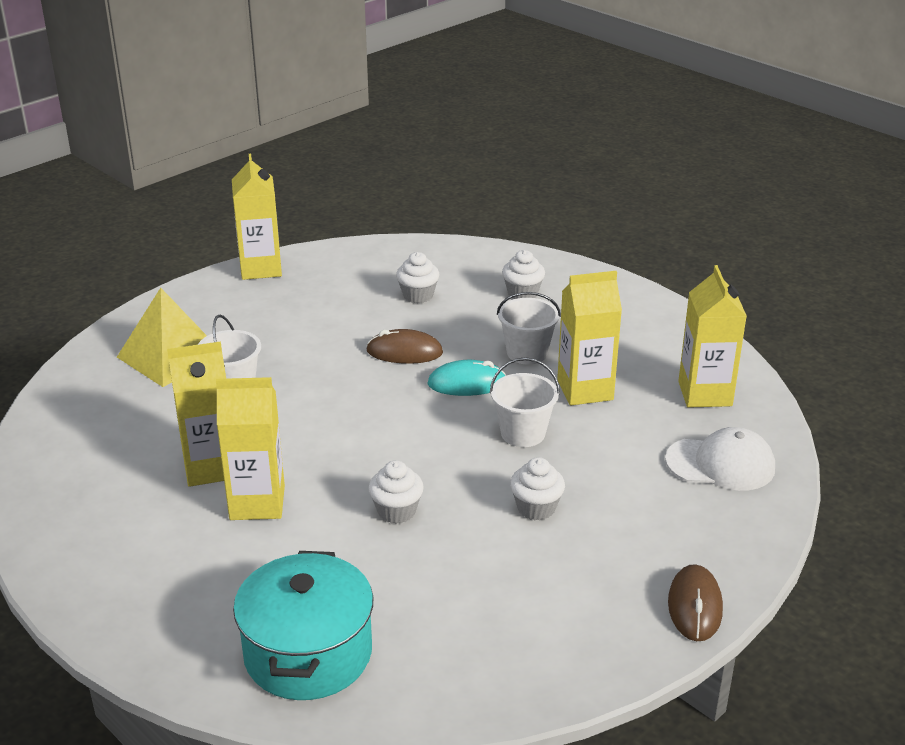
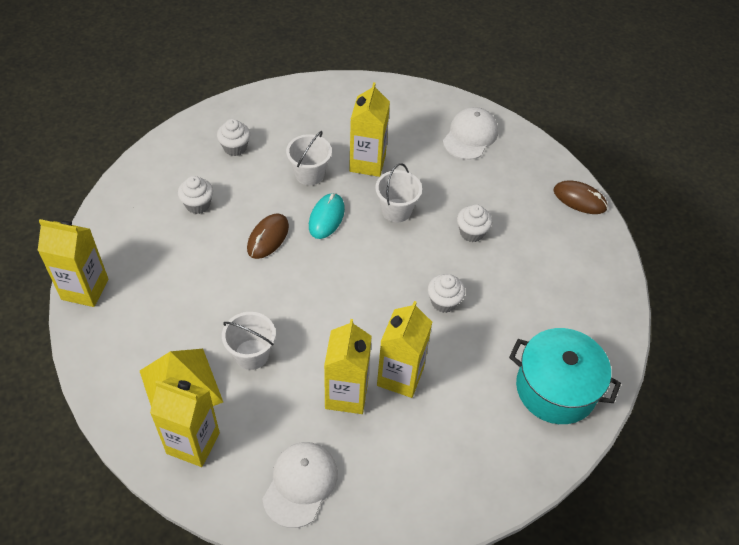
camera: 70 degrees left, 20 degrees up
(77, 466) = (300, 484): none -> white cap
(705, 394) = (401, 112): yellow carton -> yellow carton (193, 443)

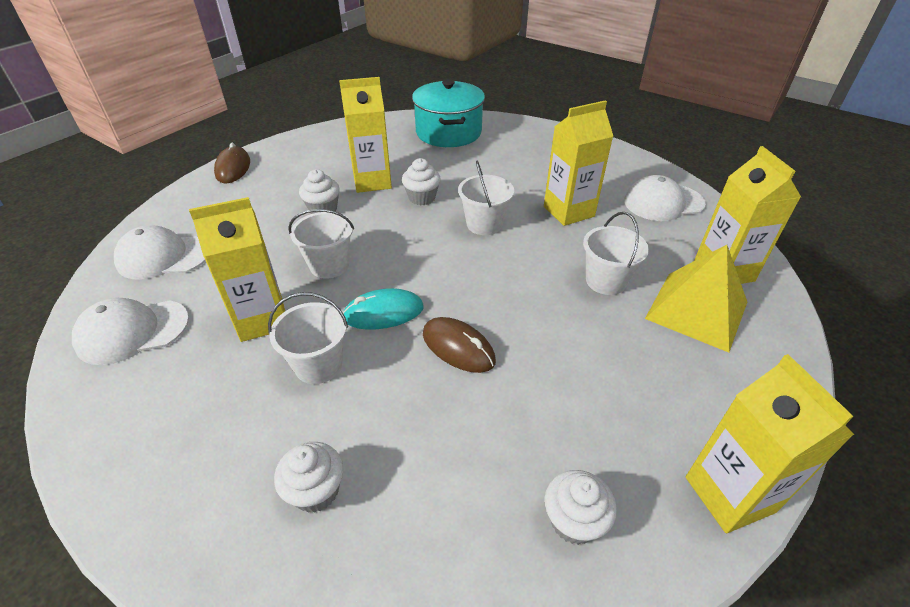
camera: 120 degrees left, 10 degrees down
(198, 204) = (470, 460): white cupcake -> white cupcake (574, 521)
(268, 238) = (458, 347): brown mouse -> brown mouse turned 45 degrees clockwise
(375, 322) = (484, 224): none -> white bucket
(400, 376) = (519, 193): yellow carton -> yellow carton (372, 181)
(401, 111) = (132, 331): none -> white cap

